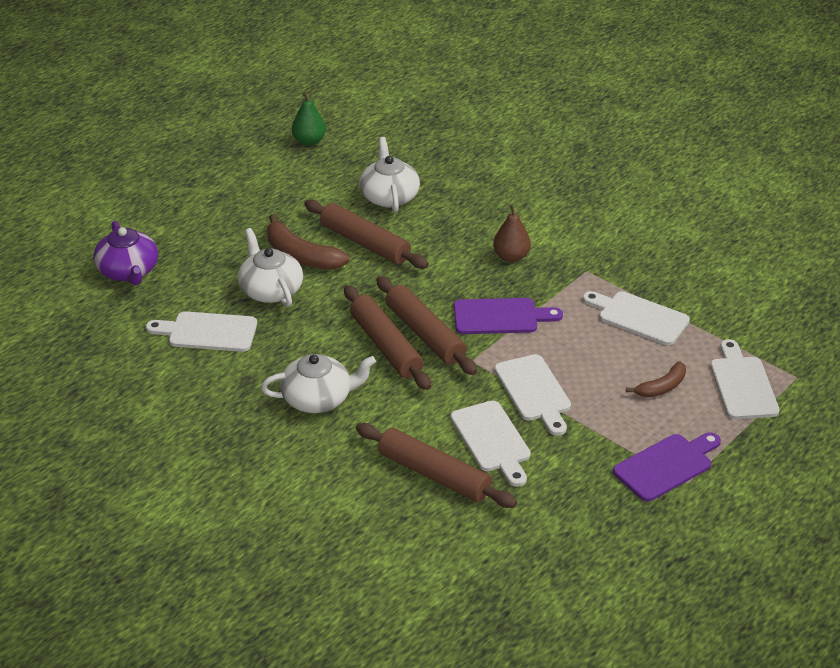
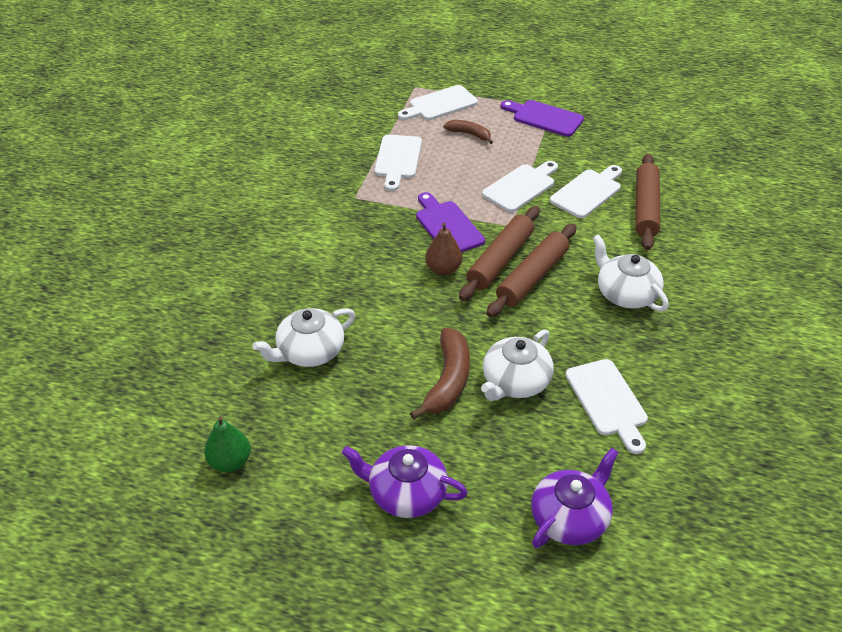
camera: 115 degrees left, 5 degrees up
(216, 206) = (406, 493): none -> purple teapot
(365, 243) = (399, 341): brown rolling pin -> none
(511, 257) = (362, 242): brown pear -> brown pear (443, 269)

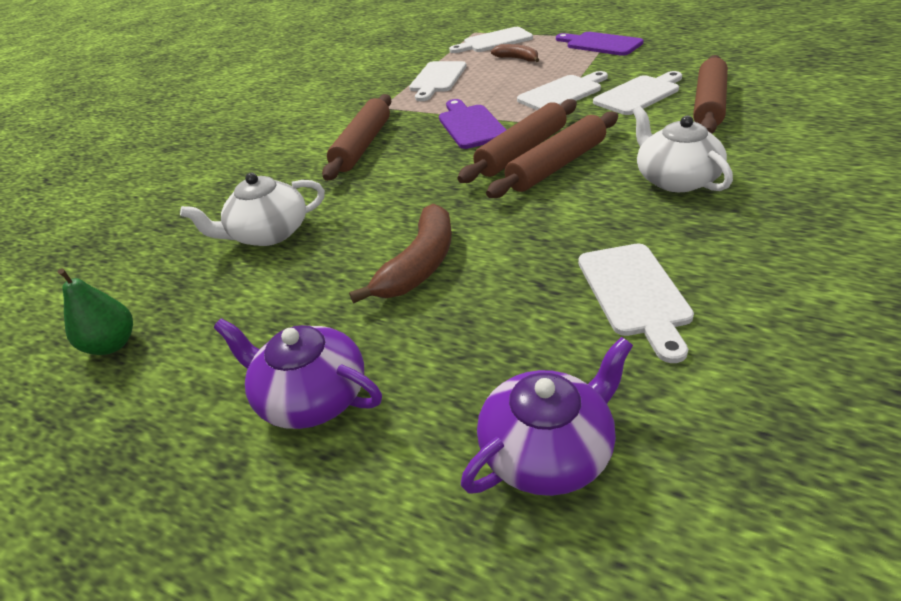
camera: 15 degrees right, 5 degrees down
(355, 249) = (363, 145): none -> brown rolling pin
(443, 269) = (453, 160): brown pear -> none
(515, 381) = (507, 268): white teapot -> none

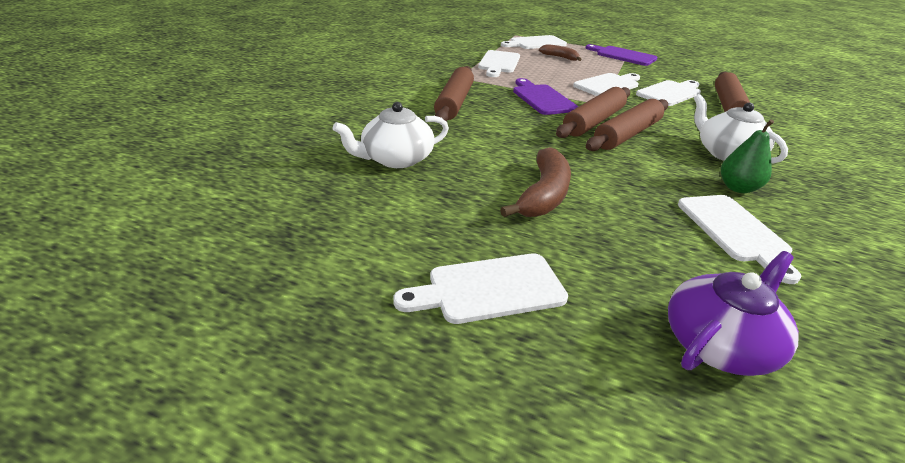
camera: 10 degrees left, 5 degrees down
(112, 344) = (277, 234): green pear -> green pear (738, 188)
(311, 396) = (489, 289): purple teapot -> white cutting board

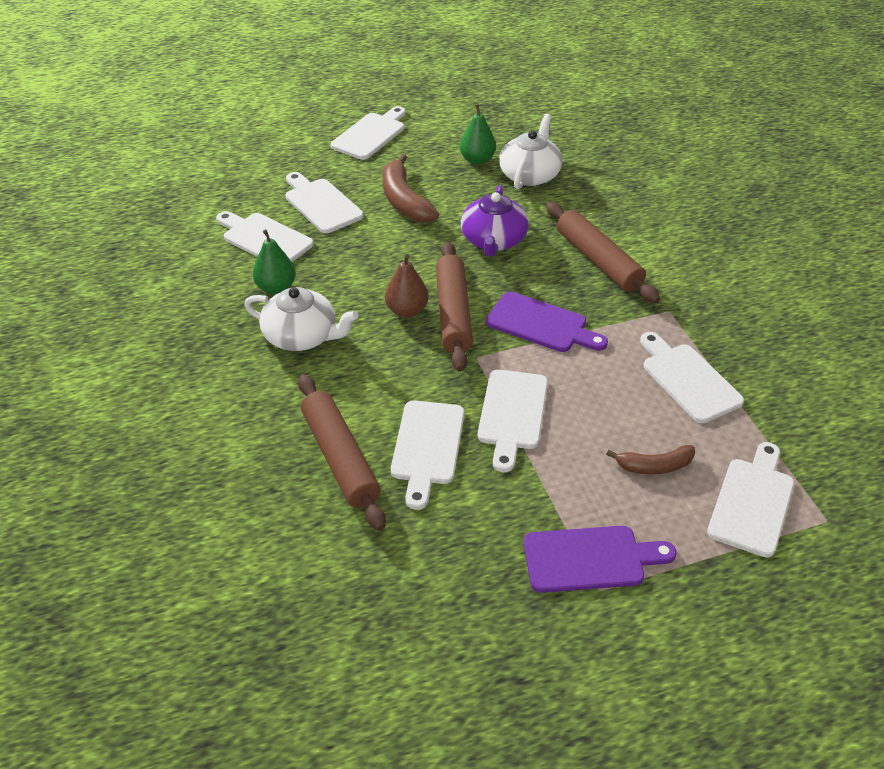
camera: 140 degrees right, 10 degrees up
(416, 192) = (477, 160): none -> green pear
(627, 134) = (407, 310): brown rolling pin -> brown pear
(641, 234) = (321, 204): none -> white cutting board
(719, 343) = (250, 164): purple teapot -> purple teapot (493, 240)

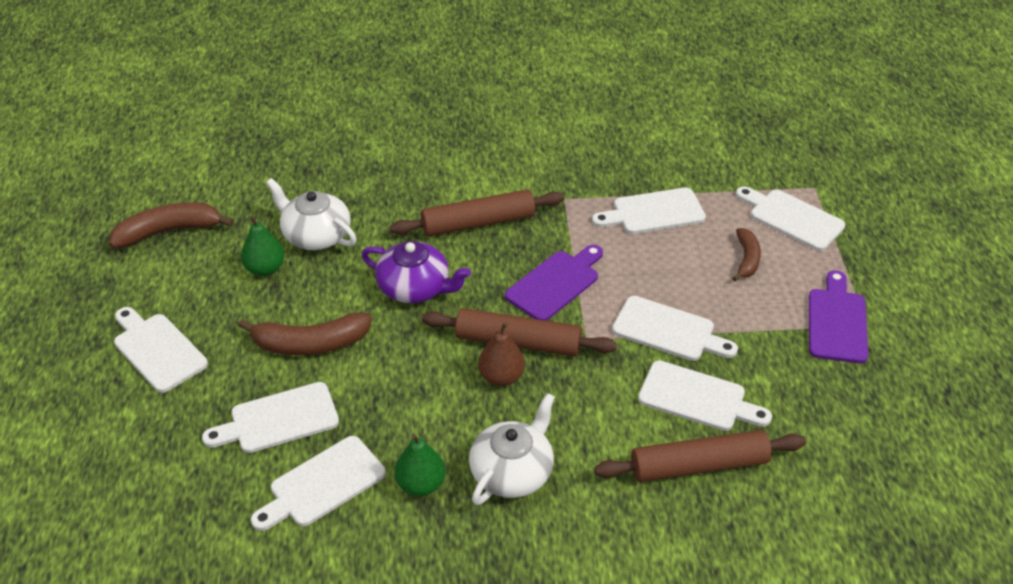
camera: 75 degrees left, 0 degrees up
(495, 107) = (169, 231): none -> brown banana

